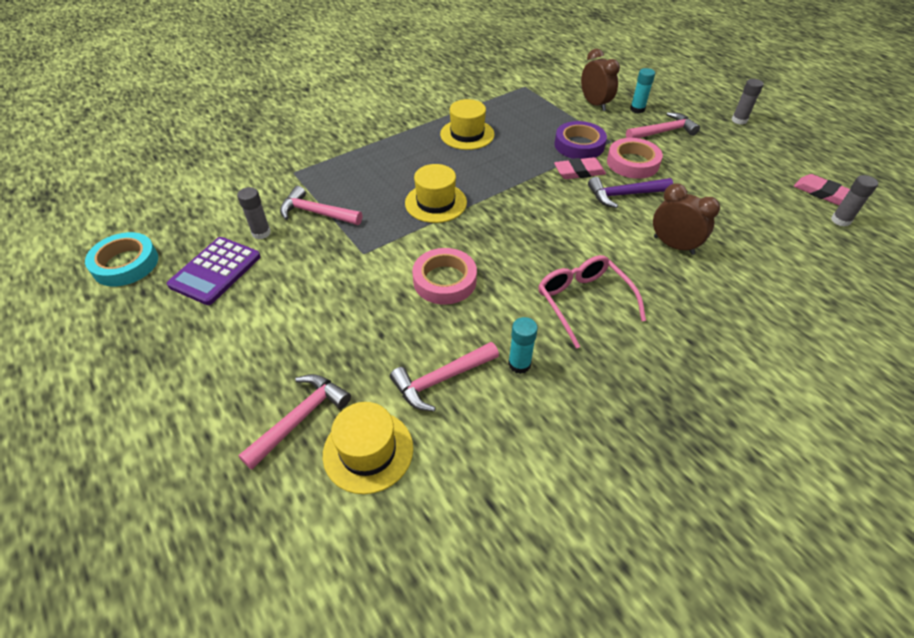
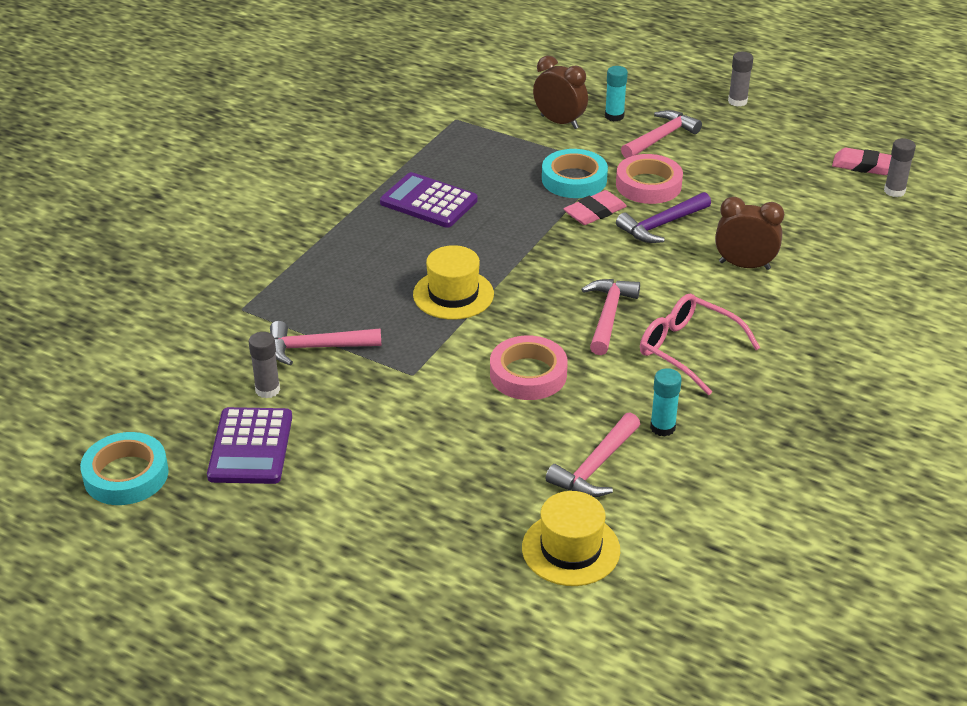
camera: 25 degrees left, 10 degrees down
(300, 418) = (480, 547): pink hammer -> pink hammer (608, 316)
(467, 134) = (428, 202): yellow hat -> purple calculator
(579, 145) = (574, 179): purple tape -> turquoise tape

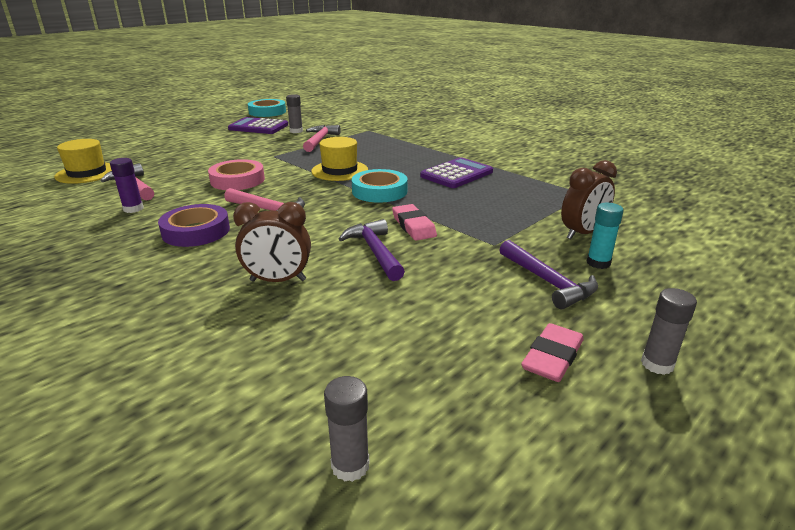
camera: 105 degrees right, 10 degrees down
(574, 179) = (471, 225): turquoise tape -> turquoise tape (379, 191)
(648, 185) = (449, 257): pink tape -> none
(660, 138) = (547, 282): pink hammer -> purple hammer
(662, 427) = (133, 209): turquoise glue stick -> purple glue stick
(688, 350) = (196, 231): pink glasses -> purple tape
(744, 265) = (278, 280): brown clock -> brown clock turned 60 degrees clockwise
(864, 166) = (441, 453): pink eraser -> pink eraser (552, 357)

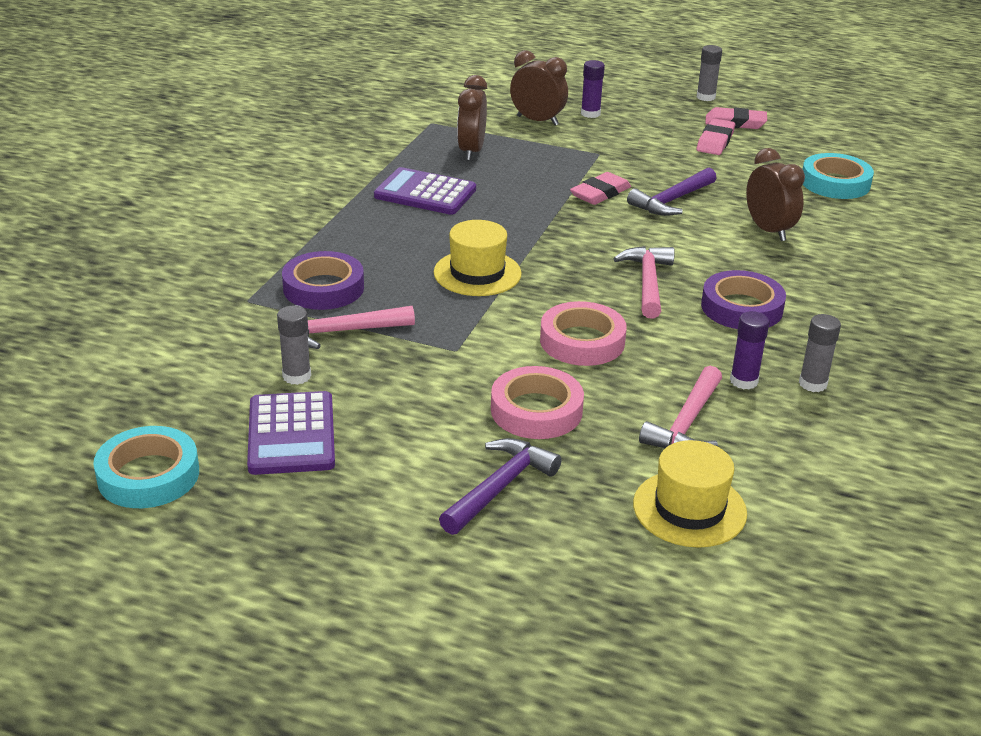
camera: 115 degrees left, 5 degrees up
(202, 161) = (536, 410): none -> pink tape
(350, 465) = (886, 161): grey glue stick -> grey glue stick (813, 384)
(364, 142) = (323, 288): none -> purple tape
(379, 191) = (526, 229): turquoise tape -> turquoise tape (835, 183)
(496, 319) = (715, 141): none -> pink eraser
(521, 197) = (471, 151): none -> brown clock
(547, 282) = (643, 129): purple hammer -> purple hammer (500, 487)
(598, 263) = (590, 114): turquoise glue stick -> purple glue stick

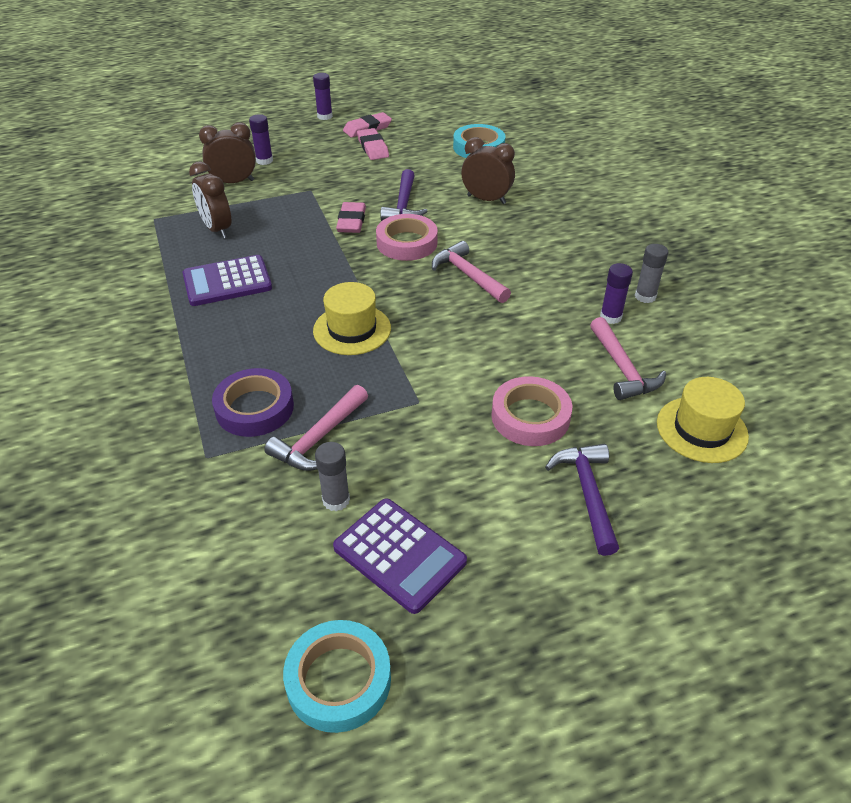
camera: 40 degrees left, 10 degrees up
(582, 341) = (487, 344): pink tape -> pink tape (407, 243)
(706, 97) = (324, 116): grey glue stick -> purple glue stick
(741, 308) = (543, 264): purple tape -> none

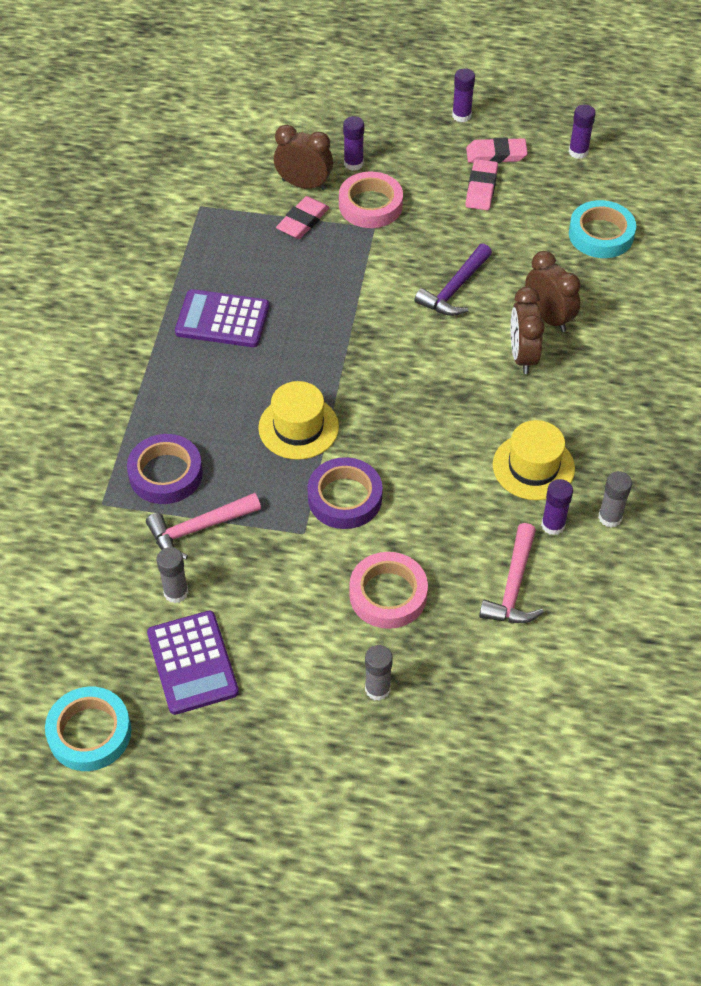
camera: 30 degrees right, 10 degrees up
(217, 229) = (251, 246): brown clock -> brown clock (522, 356)
(351, 221) = (386, 290): pink eraser -> pink eraser (303, 221)
(407, 243) = (422, 342): pink tape -> pink tape (370, 205)
(423, 113) = (578, 152): none -> purple glue stick
(433, 363) = (345, 498): none -> purple tape
(468, 275) = (452, 411): pink hammer -> none
(587, 494) = (377, 689): purple hammer -> grey glue stick
(701, 429) = (530, 682): yellow hat -> yellow hat (533, 467)

